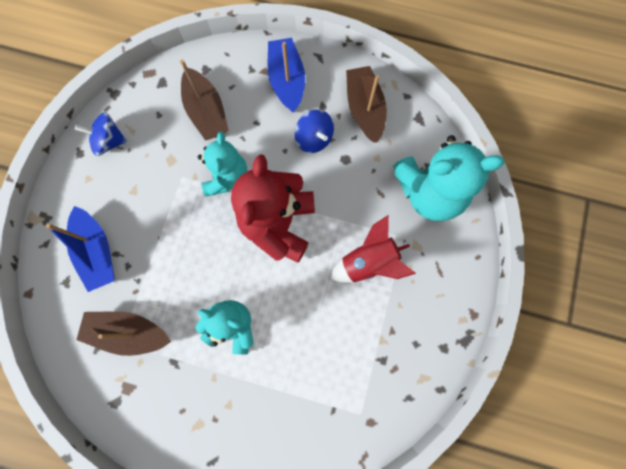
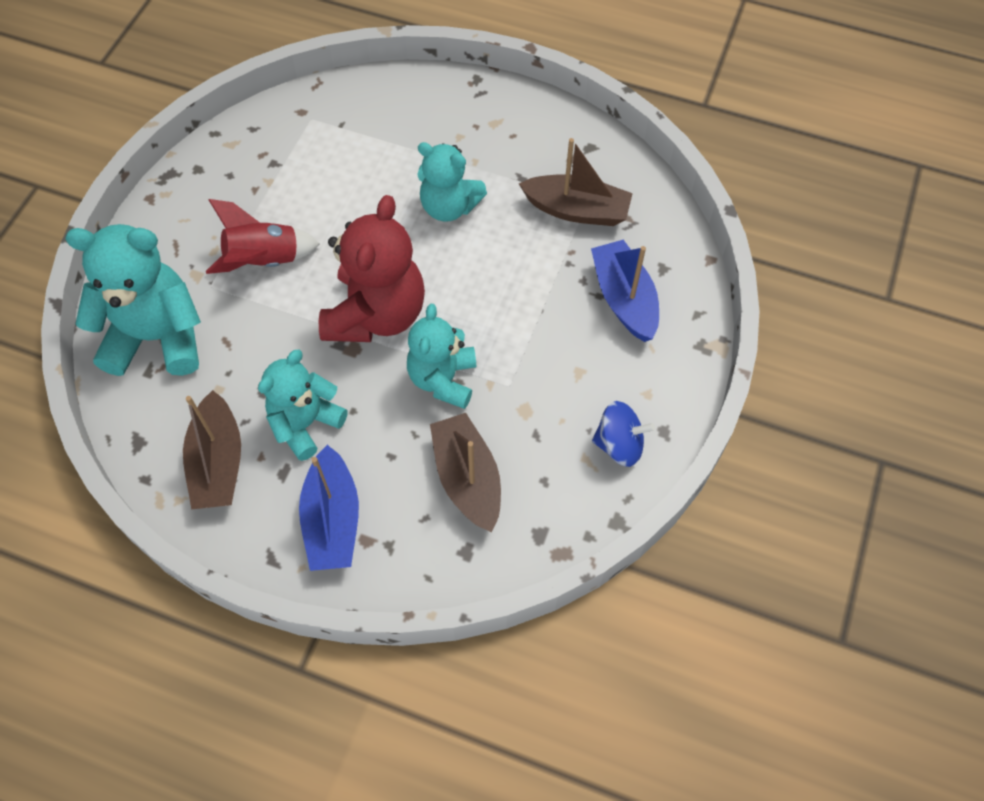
camera: 175 degrees left, 15 degrees down
(314, 139) = (305, 424): blue spinning top -> turquoise teddy bear

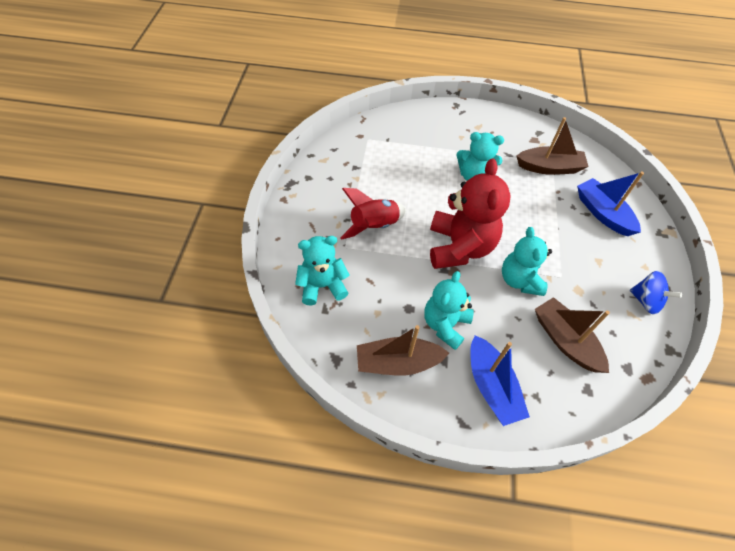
camera: 15 degrees left, 5 degrees down
(157, 337) = (322, 286): turquoise teddy bear -> turquoise teddy bear, size x0.65
(218, 463) = (397, 362): brown boat -> brown boat turned 105 degrees clockwise
(619, 444) = (646, 301): blue spinning top -> blue spinning top turned 45 degrees clockwise

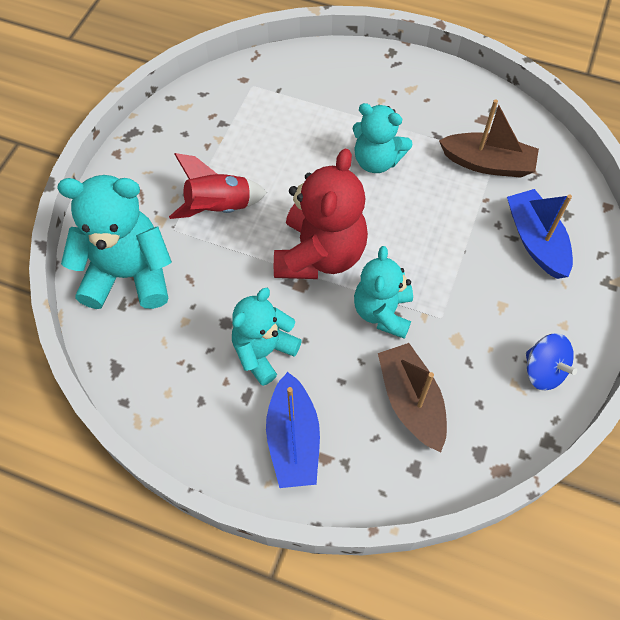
camera: 15 degrees right, 5 degrees up
(322, 286) = (128, 274): turquoise teddy bear -> turquoise teddy bear, size x1.54
(397, 362) = (188, 387): brown boat -> none

